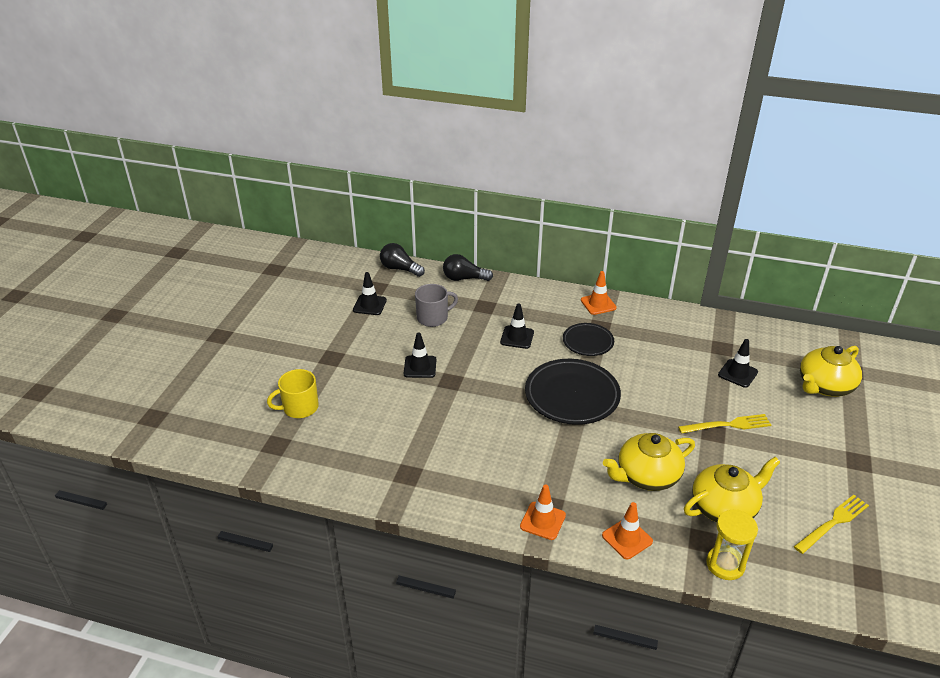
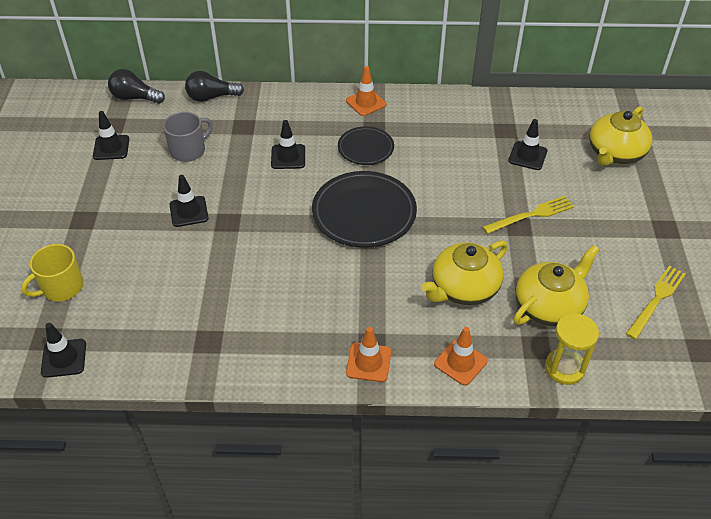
camera: 15 degrees left, 10 degrees up
(286, 463) = (64, 358): none -> black traffic cone

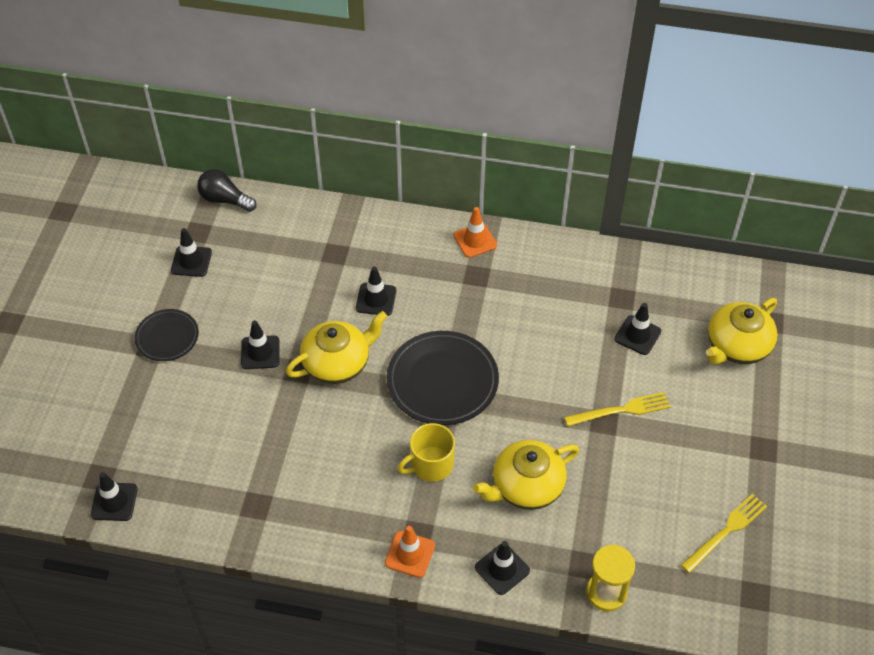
camera: 10 degrees right, 5 degrees up
(61, 287) = (121, 422): yellow mug -> yellow mug (430, 464)
(188, 150) = (272, 276): grey mug -> none
(211, 97) = (307, 210): black light bulb -> none
(365, 148) = (461, 300): black plate -> black plate (167, 337)
(460, 362) = (502, 569): orange traffic cone -> black traffic cone
(549, 306) = (610, 520): yellow teapot -> yellow teapot (337, 363)

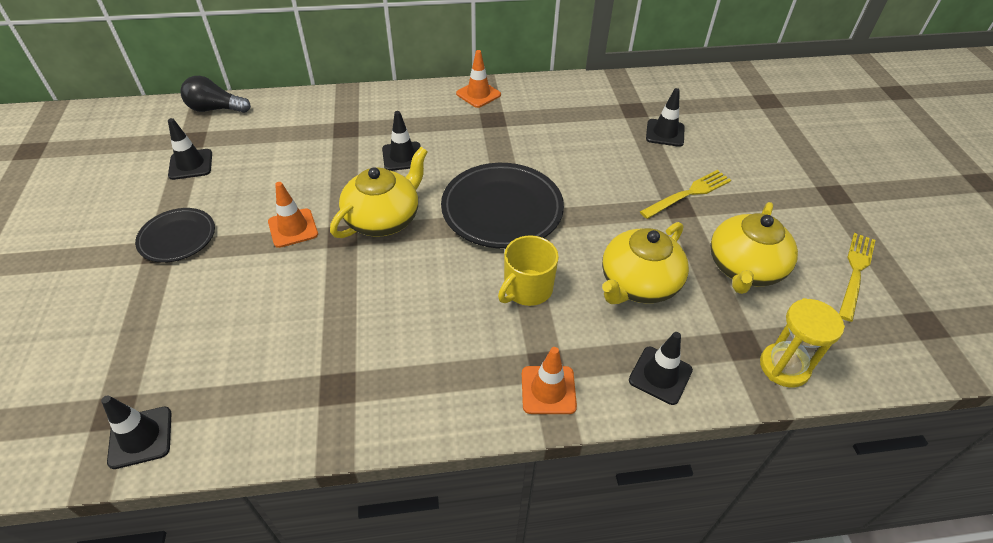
camera: 20 degrees left, 5 degrees down
(260, 352) = (293, 228): black traffic cone -> orange traffic cone
(736, 346) = (754, 123): yellow teapot -> yellow teapot (744, 268)

